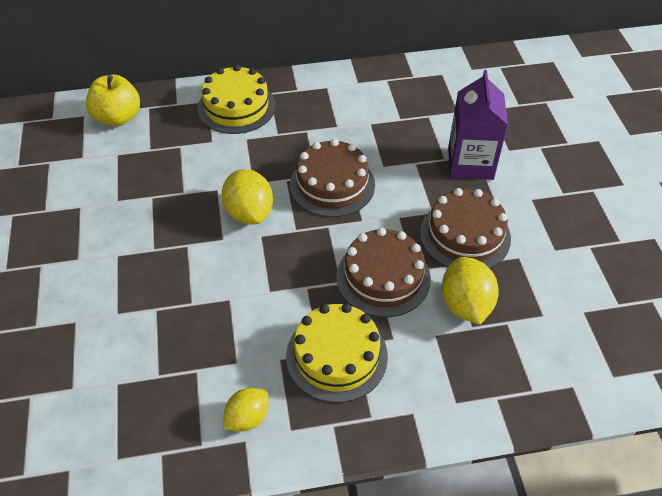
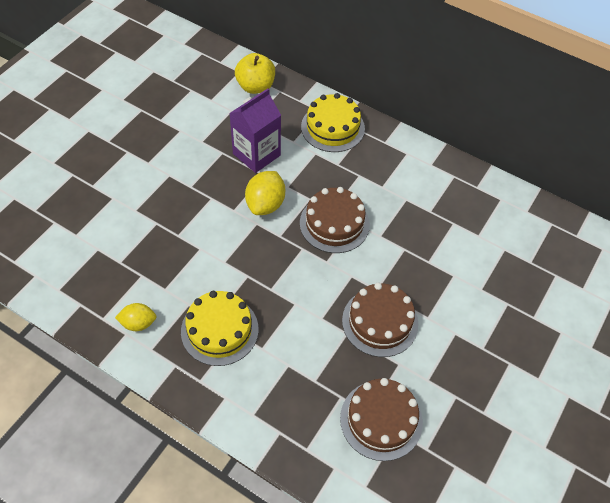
camera: 40 degrees right, 5 degrees up
(383, 277) = (298, 306): brown cake -> brown cake (381, 420)
(465, 304) = (328, 364): yellow lemon -> none
(470, 163) = (442, 278): purple carton -> purple carton (256, 154)

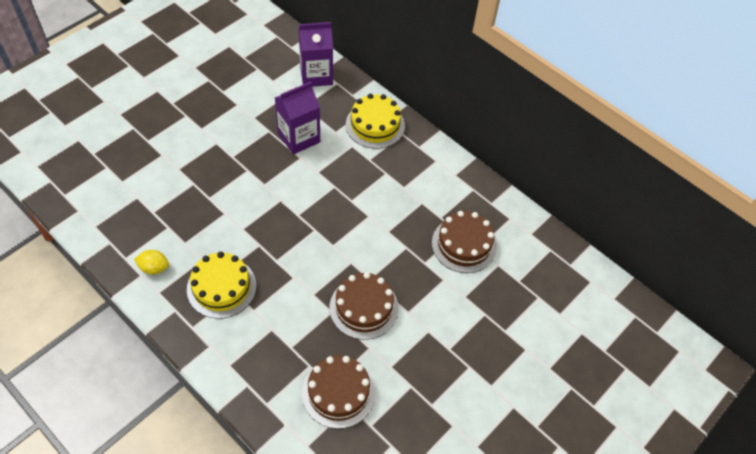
camera: 10 degrees right, 0 degrees up
(255, 86) = (316, 75): yellow apple -> purple carton
(265, 204) = (293, 184): yellow lemon -> none
(334, 223) = (350, 213): brown cake -> brown cake (464, 244)

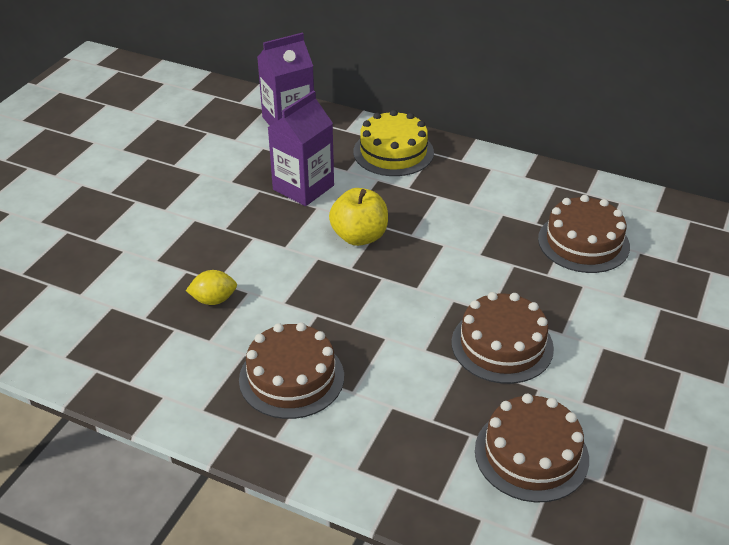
camera: 15 degrees left, 15 degrees down
(154, 268) = (179, 382): yellow lemon -> yellow lemon (214, 300)
(221, 287) = (291, 377): yellow cake -> brown cake
(316, 191) = (359, 236): none -> yellow apple

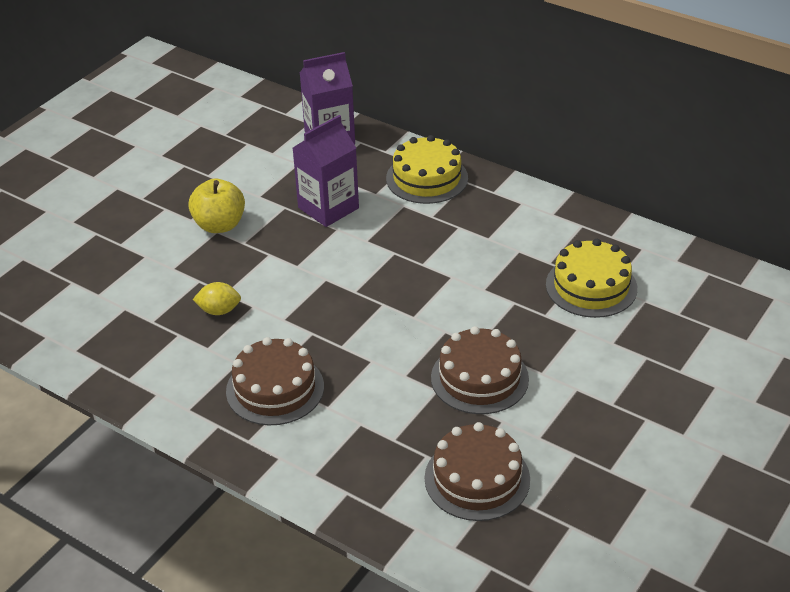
camera: 10 degrees right, 0 degrees up
(359, 236) = (371, 261): yellow apple -> yellow apple (219, 225)
(583, 242) = (591, 286): brown cake -> yellow cake

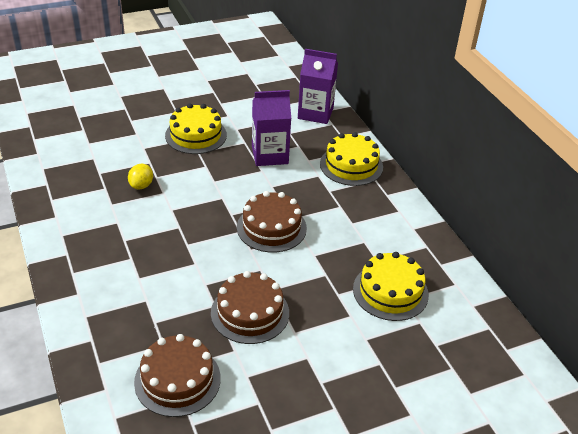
camera: 30 degrees right, 0 degrees up
(219, 225) = (196, 135): yellow apple -> yellow cake
(219, 310) = (141, 185): yellow lemon -> yellow lemon turned 75 degrees clockwise
(275, 389) = (121, 249): brown cake -> brown cake (271, 227)

